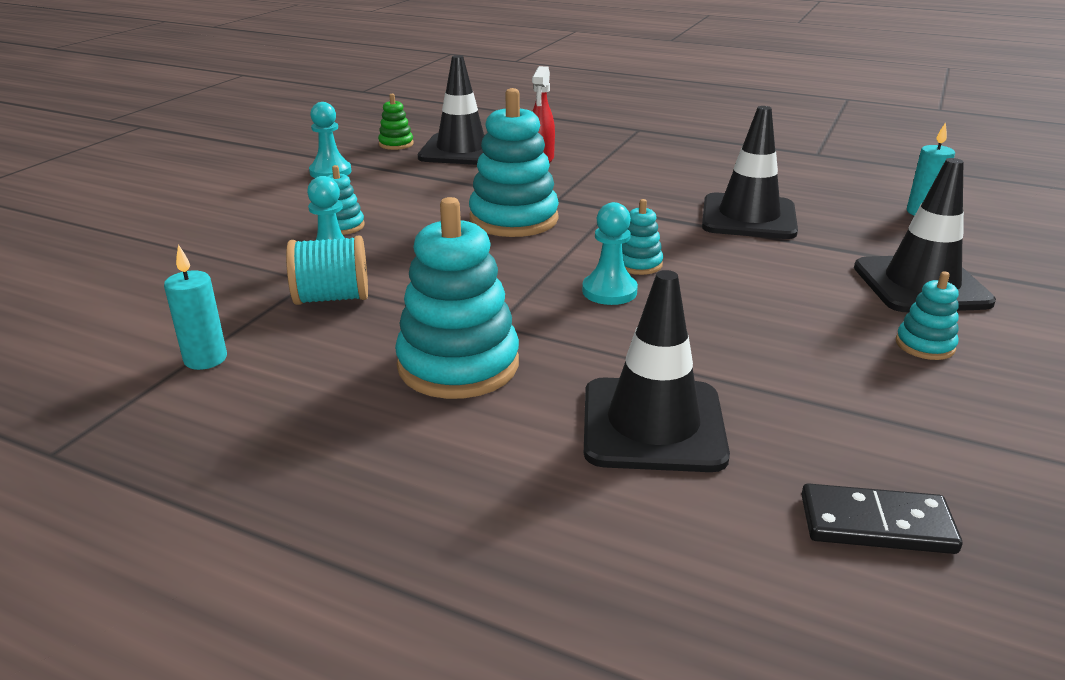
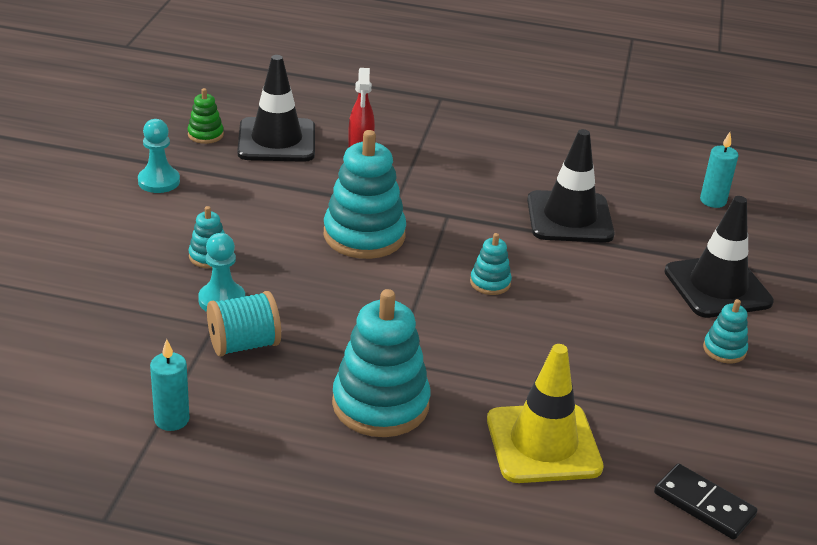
camera: 15 degrees left, 5 degrees up
(609, 291) = (474, 316): turquoise pawn -> none
(653, 425) = (543, 444): black traffic cone -> yellow traffic cone
(876, 524) = (704, 504): black domino -> black domino turned 45 degrees clockwise

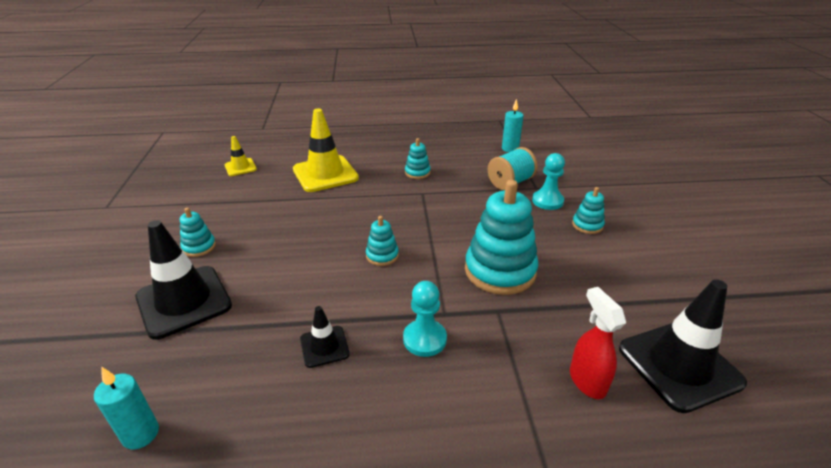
camera: 165 degrees right, 0 degrees up
(159, 181) = (703, 276): turquoise pawn -> turquoise pawn (424, 339)
(205, 134) = (750, 349): green stacking toy -> none
(380, 404) = (417, 173): turquoise stacking toy -> turquoise stacking toy, size x0.48
(569, 218) = (324, 346): black traffic cone -> black traffic cone, size x0.51
(704, 504) = (240, 167): black domino -> yellow traffic cone

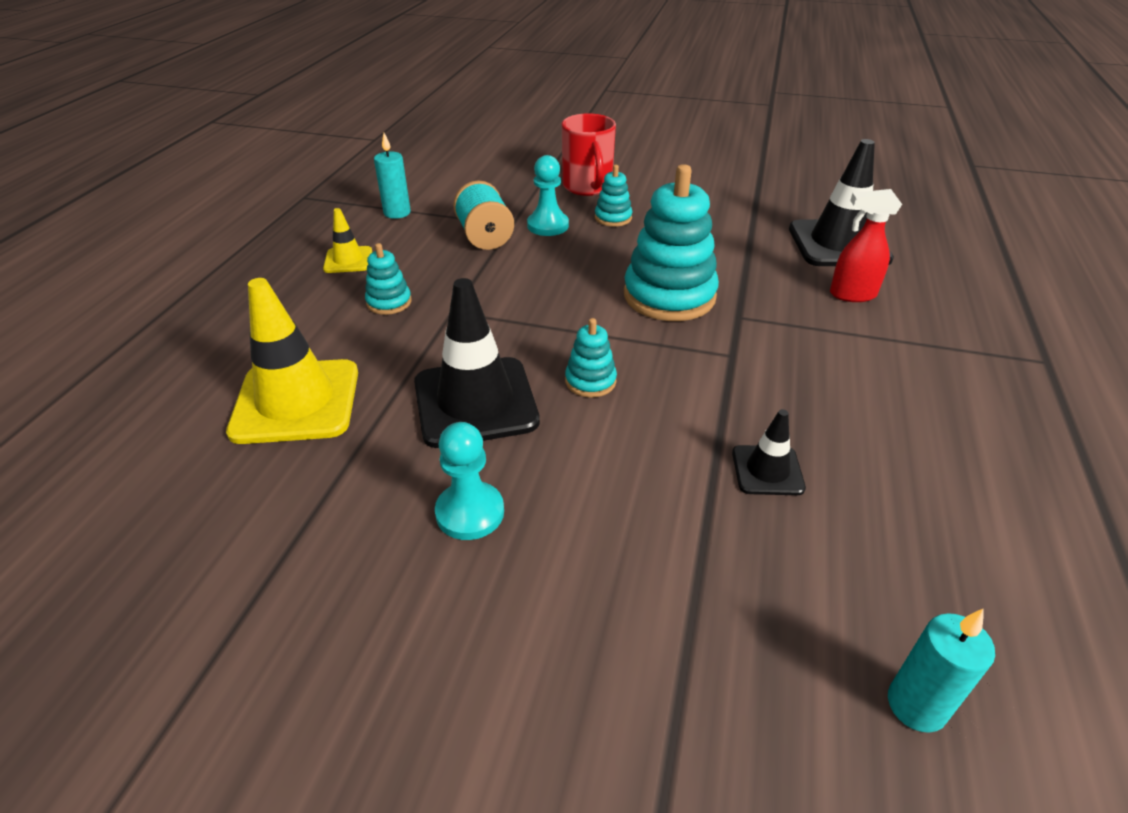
camera: 70 degrees left, 5 degrees up
(184, 301) = (606, 647): black traffic cone -> black traffic cone (475, 402)
(199, 247) = (432, 620): turquoise stacking toy -> none
(240, 167) = (135, 529): yellow traffic cone -> yellow traffic cone (348, 260)
(424, 339) = (773, 380): turquoise pawn -> turquoise pawn (470, 512)
(622, 205) = (588, 187): none -> red mug

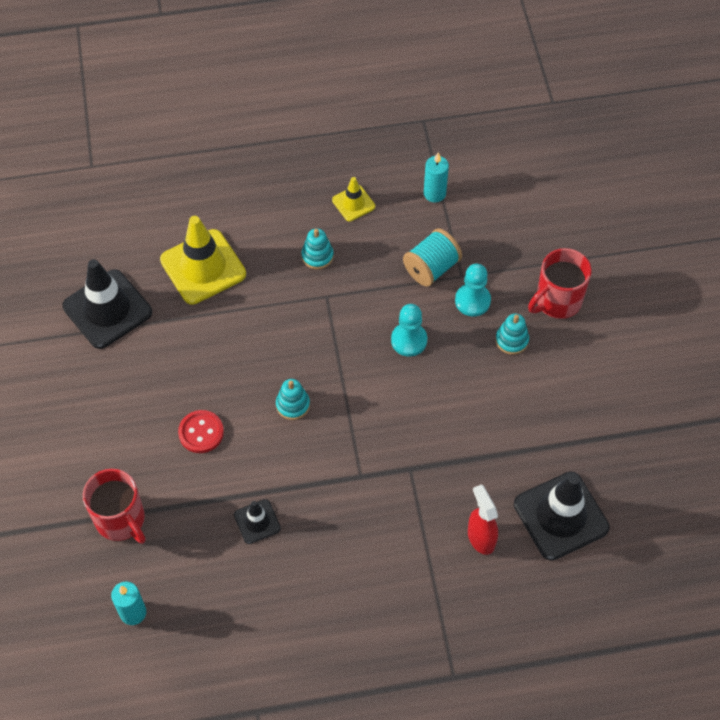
camera: 65 degrees right, 20 degrees up
(470, 512) = (162, 392): turquoise pawn -> turquoise pawn (409, 340)
(475, 402) = (244, 353): black traffic cone -> black traffic cone (107, 309)
(577, 488) = (201, 432): none -> red button
(669, 296) = (414, 417): turquoise stacking toy -> none
(698, 658) = (121, 520): none -> red mug

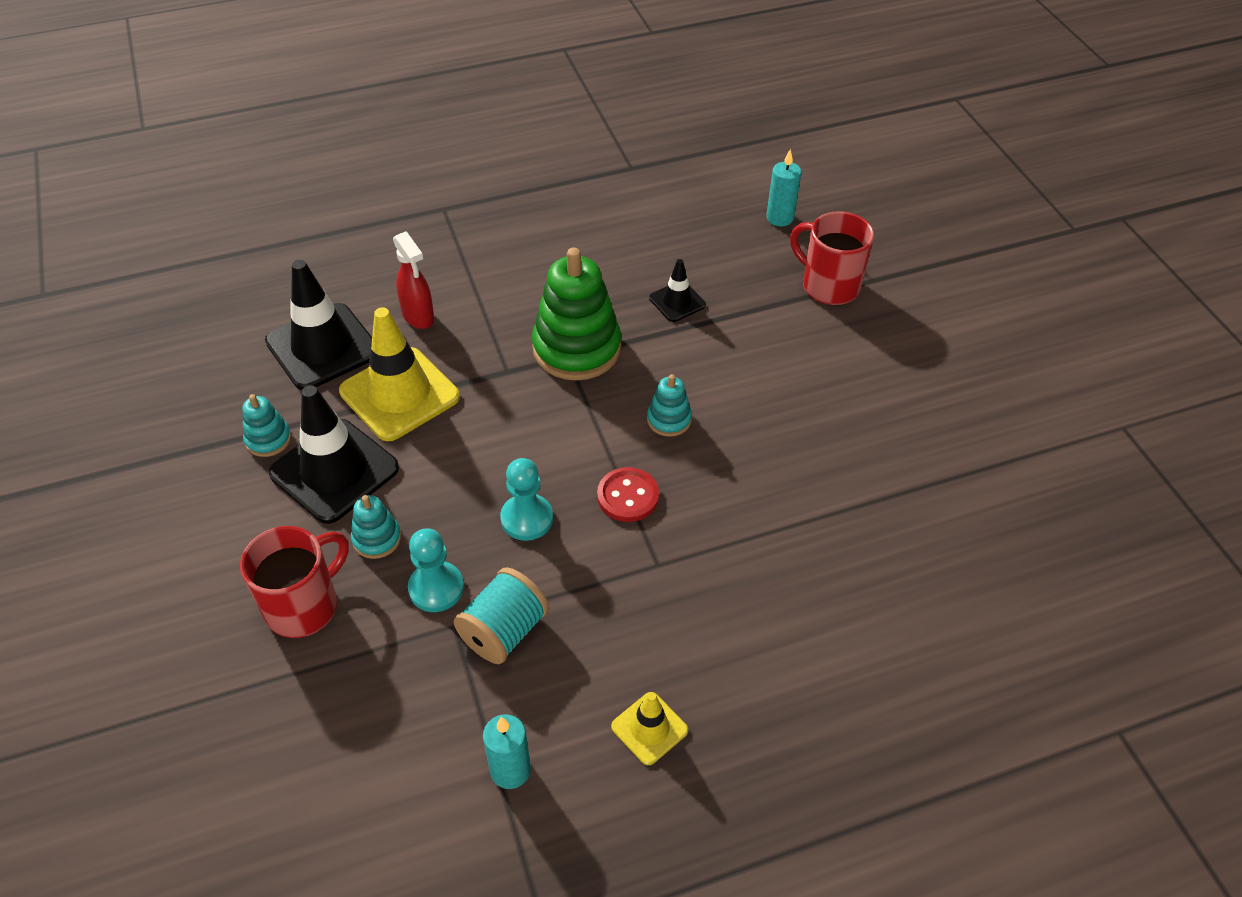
camera: 170 degrees right, 10 degrees down
(107, 309) = (964, 503): black traffic cone -> black traffic cone (334, 471)
(201, 432) = (774, 376): red button -> red button (628, 496)
(203, 267) = (856, 582): yellow traffic cone -> yellow traffic cone (399, 394)
(317, 256) = (687, 625): turquoise stacking toy -> turquoise stacking toy (268, 439)
(351, 483) = (577, 348): none -> green stacking toy

